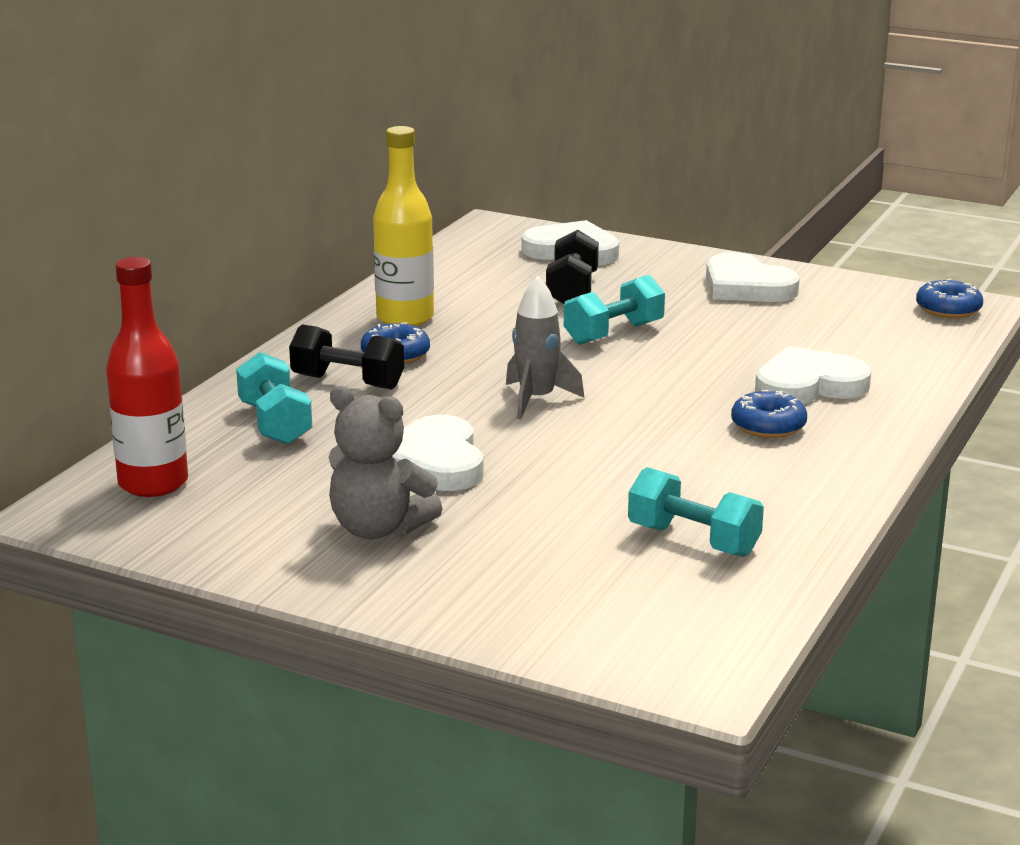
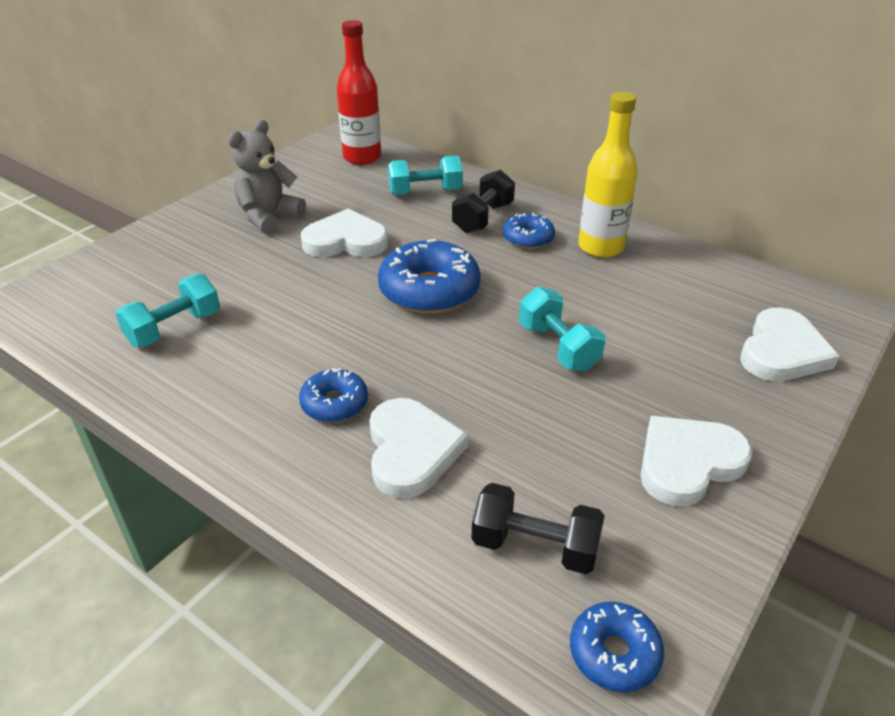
camera: 100 degrees right, 15 degrees up
(537, 400) = (429, 290): grey rocket -> blue donut
(572, 290) = (667, 337): black dumbbell -> black dumbbell (535, 547)

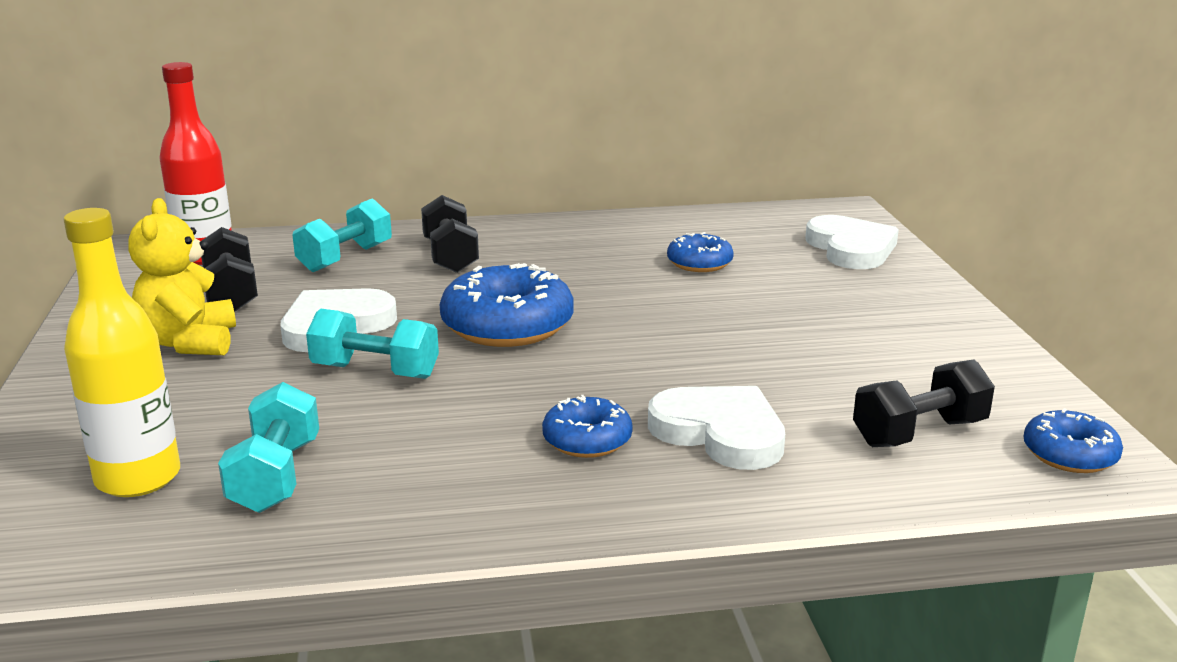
camera: 45 degrees left, 15 degrees down
(269, 217) = (190, 342): grey teddy bear -> yellow teddy bear
(334, 191) = (231, 293): none -> black dumbbell
(528, 238) = (525, 255): blue donut -> blue donut (699, 263)
(558, 347) = (697, 313): turquoise dumbbell -> turquoise dumbbell (375, 371)
(600, 247) = (601, 238): yellow bottle -> yellow bottle (138, 478)
(688, 463) = (915, 335): white heart -> none

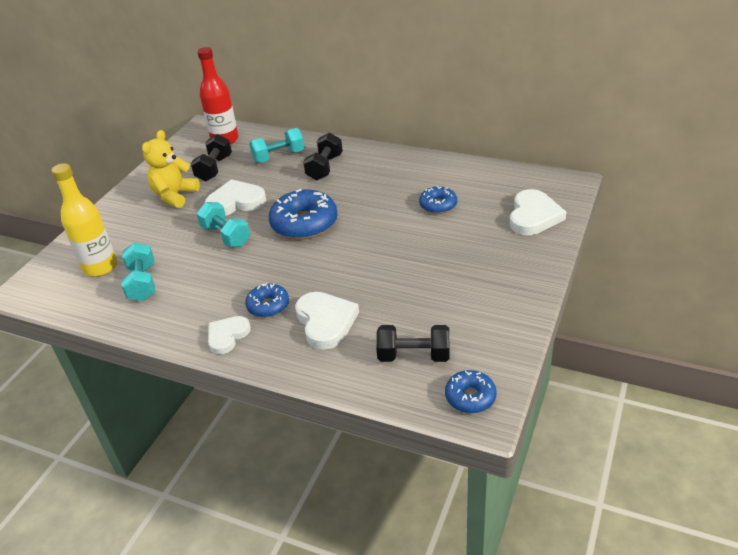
camera: 35 degrees right, 15 degrees up
(276, 476) = (142, 283): turquoise dumbbell -> turquoise dumbbell turned 45 degrees counterclockwise
(565, 501) = (227, 336): none -> white heart

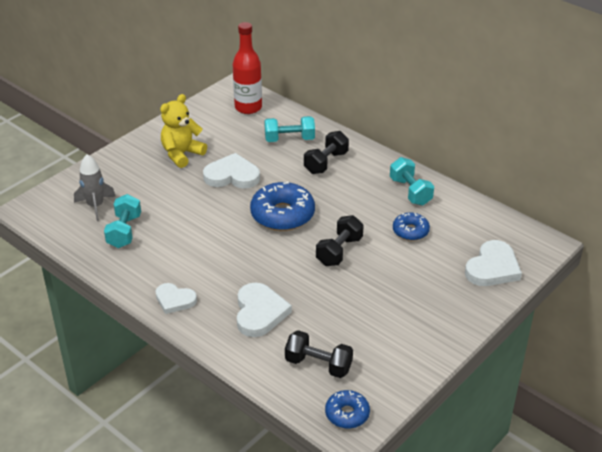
camera: 15 degrees right, 0 degrees up
(100, 267) = (95, 206): yellow bottle -> grey rocket
(214, 168) = (227, 135): black dumbbell -> black dumbbell (339, 251)
(226, 236) = (210, 207): turquoise dumbbell -> turquoise dumbbell (410, 191)
(227, 336) = (175, 300): white heart -> white heart turned 120 degrees counterclockwise
(268, 306) = (218, 283): blue donut -> none

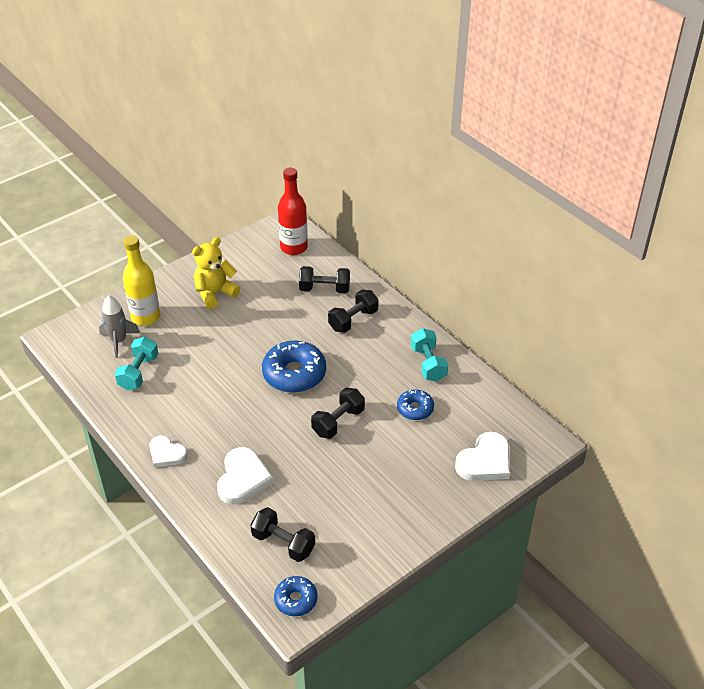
camera: 10 degrees right, 5 degrees up
(117, 182) = (145, 317): none -> yellow bottle
(232, 175) = (257, 323): white heart -> none
(289, 139) = (324, 289): turquoise dumbbell -> black dumbbell

